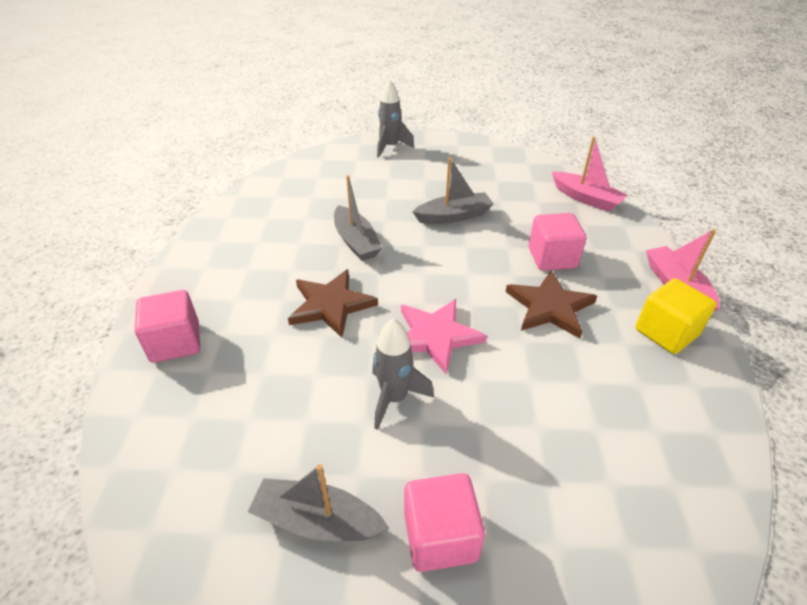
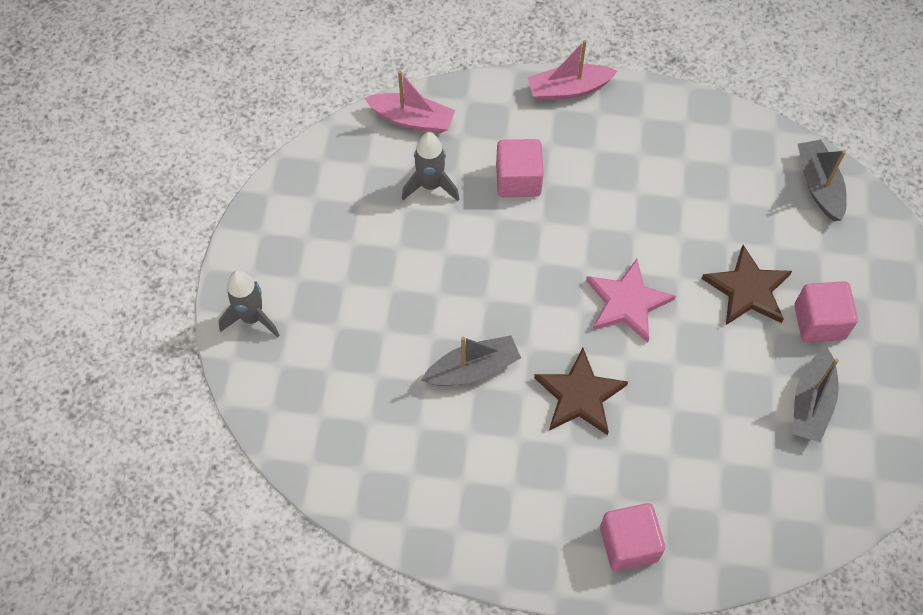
camera: 85 degrees left, 20 degrees up
(394, 398) = (699, 343): grey rocket -> grey rocket (430, 185)
(454, 216) = (432, 260): grey boat -> grey boat (819, 185)
(550, 307) = (591, 200): brown star -> brown star (747, 289)
(586, 198) = (412, 119): pink boat -> pink boat turned 60 degrees clockwise
(666, 332) = (628, 119): yellow cube -> none

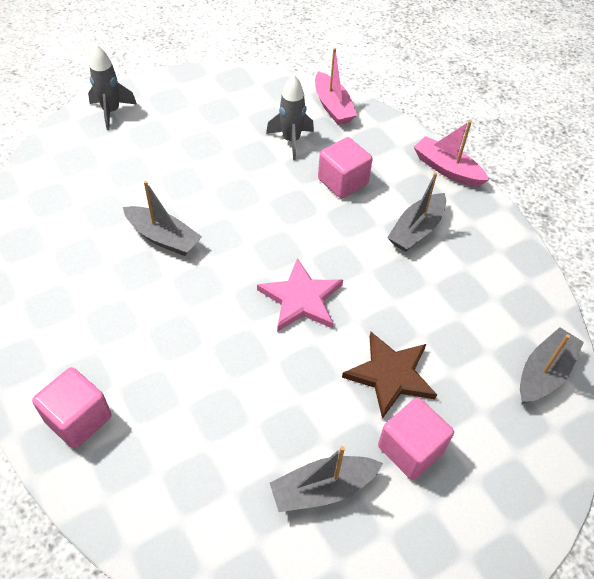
camera: 50 degrees right, 10 degrees down
(580, 395) = (192, 313): brown star -> none
(619, 165) = (416, 230): none -> grey boat

